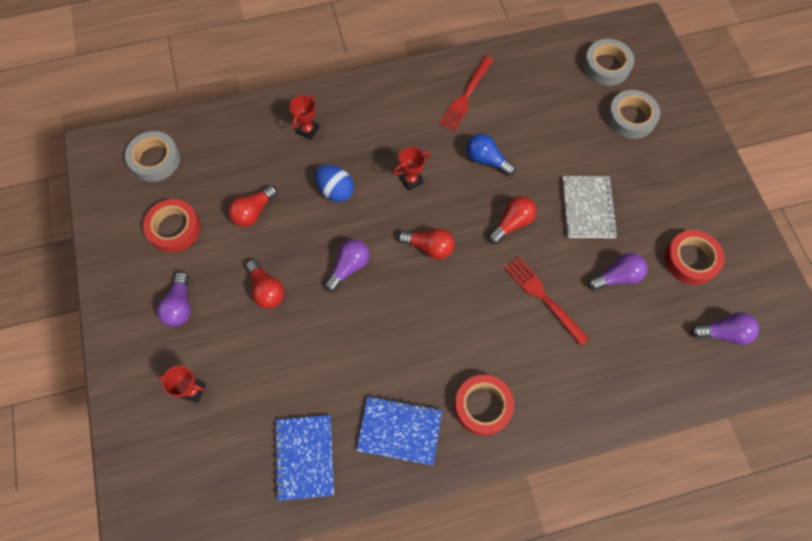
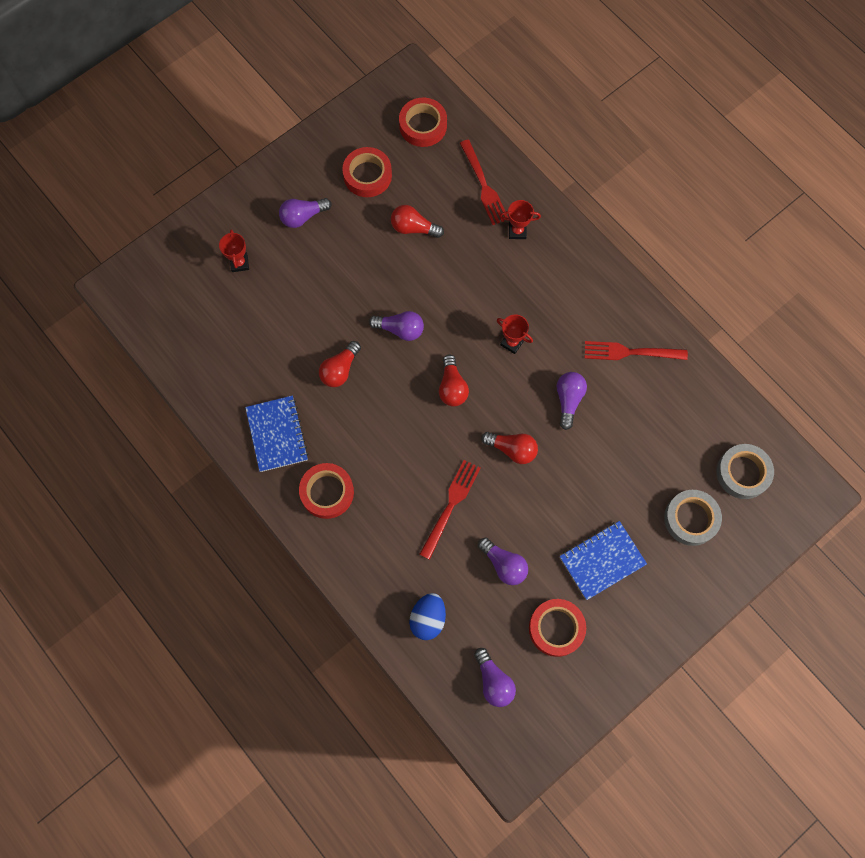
camera: 65 degrees right, 5 degrees up
(155, 160) = (423, 126): grey tape -> red tape
(247, 137) = (484, 185): none -> red fork
(266, 290) = (348, 274): red light bulb -> red light bulb (340, 370)
(305, 457) = (224, 372): blue notebook -> blue notebook (602, 560)
(336, 190) = (468, 284): blue egg -> blue egg (428, 619)
(486, 160) = (568, 400): blue light bulb -> purple light bulb
(588, 208) = (564, 512): grey notebook -> none

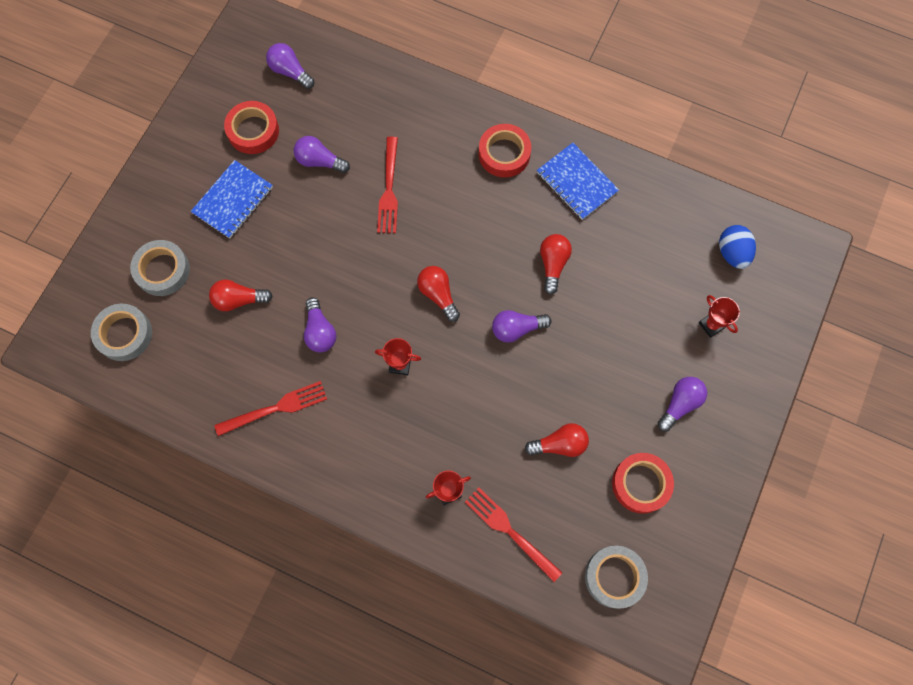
camera: 155 degrees right, 0 degrees up
(423, 126) = (614, 577): red tape -> grey tape
(428, 619) = (366, 94): blue egg -> blue egg (732, 253)
(512, 449) = (355, 261): red light bulb -> red light bulb (239, 300)

